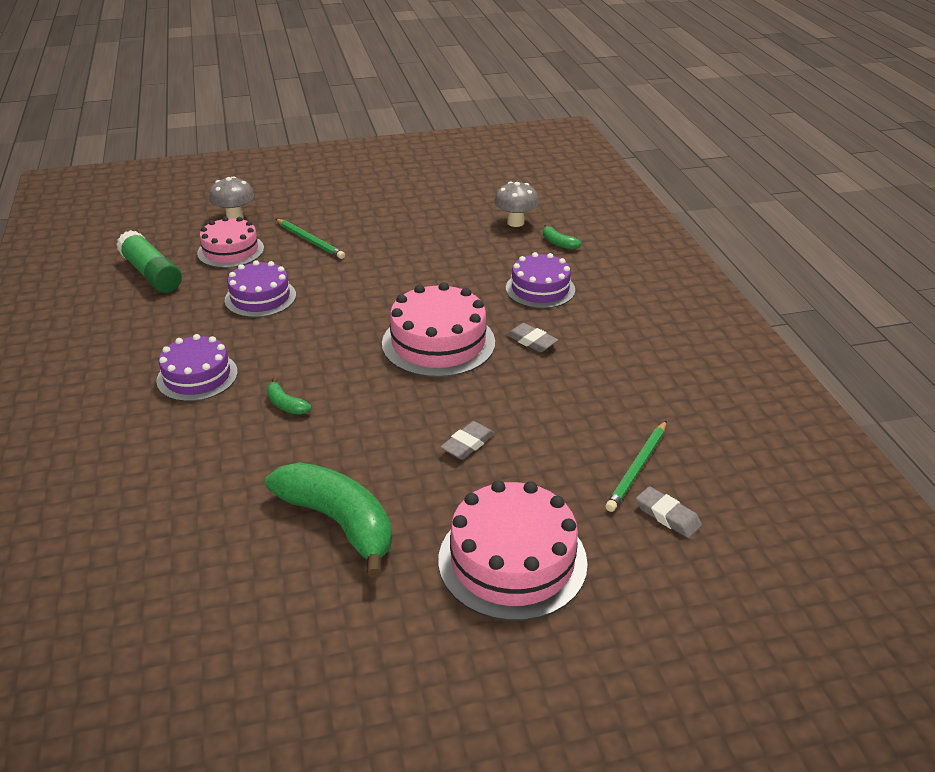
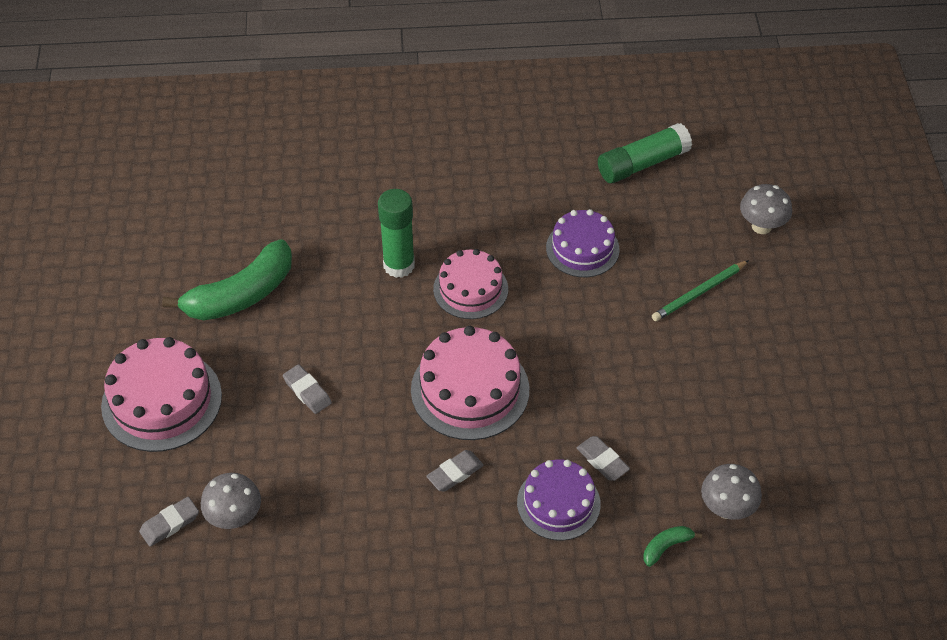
camera: 100 degrees right, 15 degrees up
(197, 376) = (456, 205): purple cake -> none
(231, 251) = (683, 224): pink cake -> pink cake (470, 289)
(286, 404) = (399, 265): green banana -> green glue stick
(492, 273) = (602, 461): none -> grey eraser
(637, 468) = (235, 517): green pencil -> grey mushroom

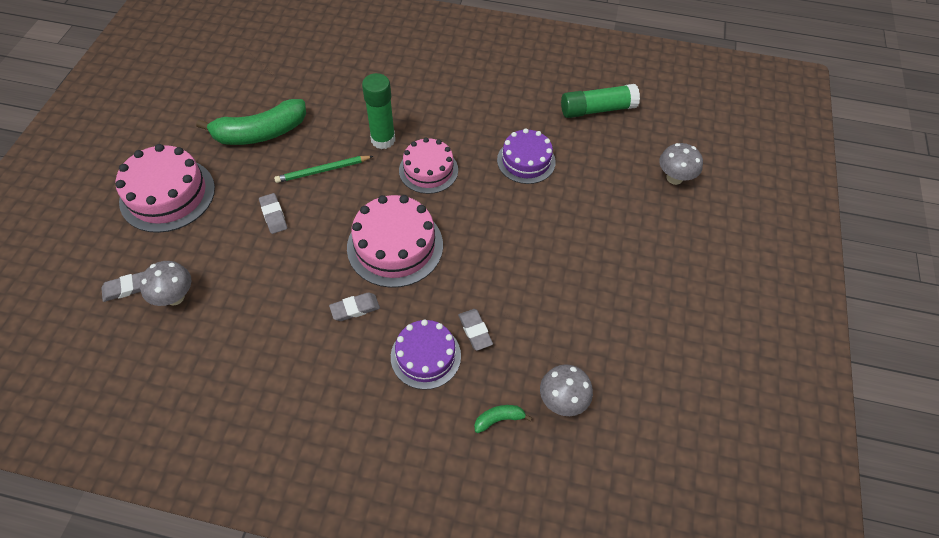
camera: 15 degrees right, 5 degrees up
(699, 293) = (605, 217): green pencil -> green pencil (322, 171)

